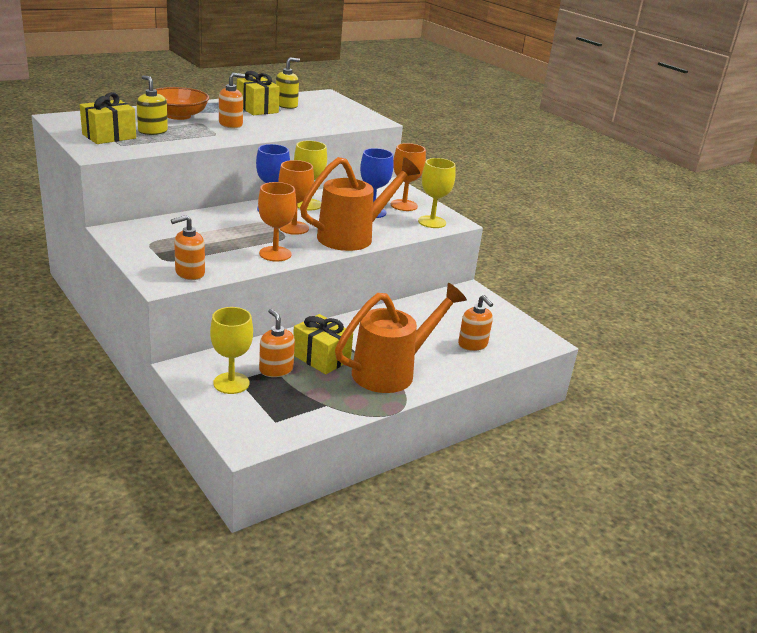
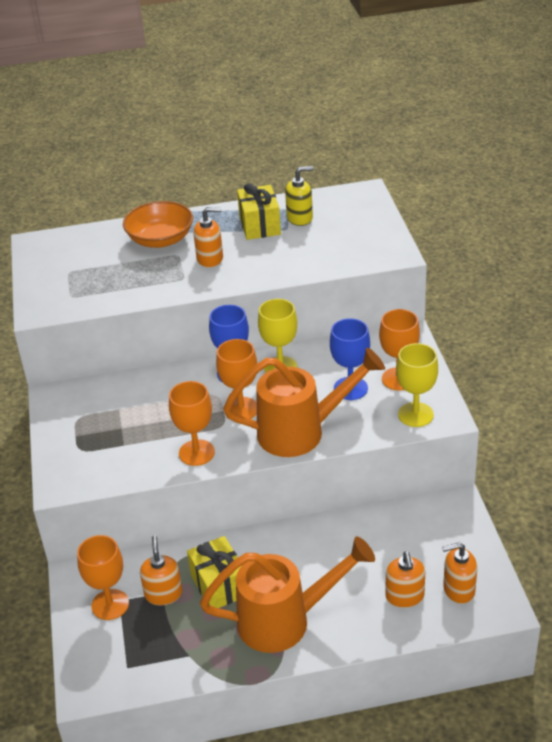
camera: 30 degrees right, 10 degrees up
(109, 136) = (67, 279): yellow gift -> none
(152, 131) = (117, 271): yellow soap dispenser -> none
(189, 273) = (93, 473): orange soap dispenser -> orange soap dispenser (458, 589)
(231, 383) = (110, 604): yellow goblet -> orange goblet

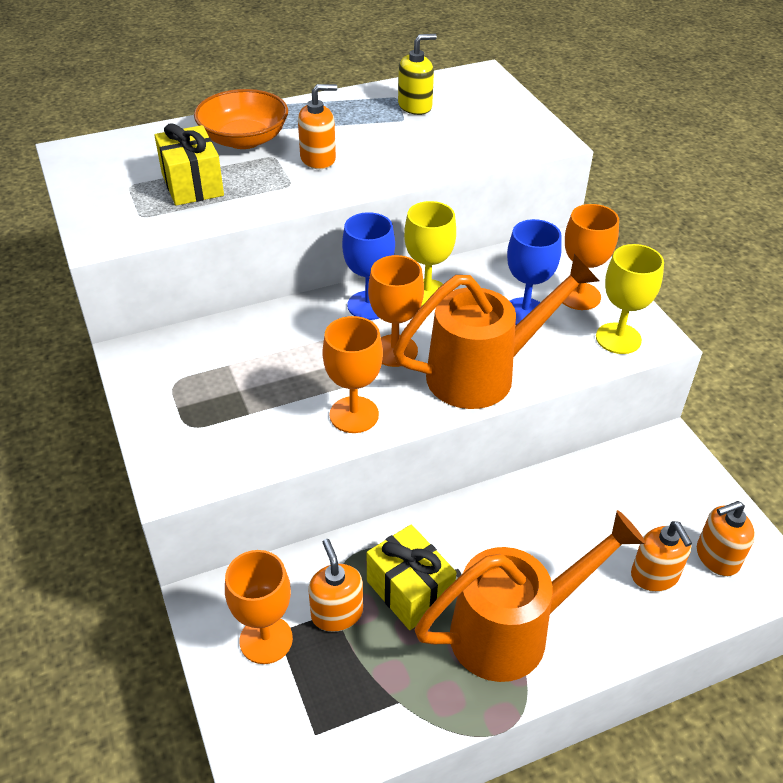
camera: 15 degrees left, 5 degrees up
(259, 225) = (368, 117): yellow gift -> yellow gift (192, 185)

